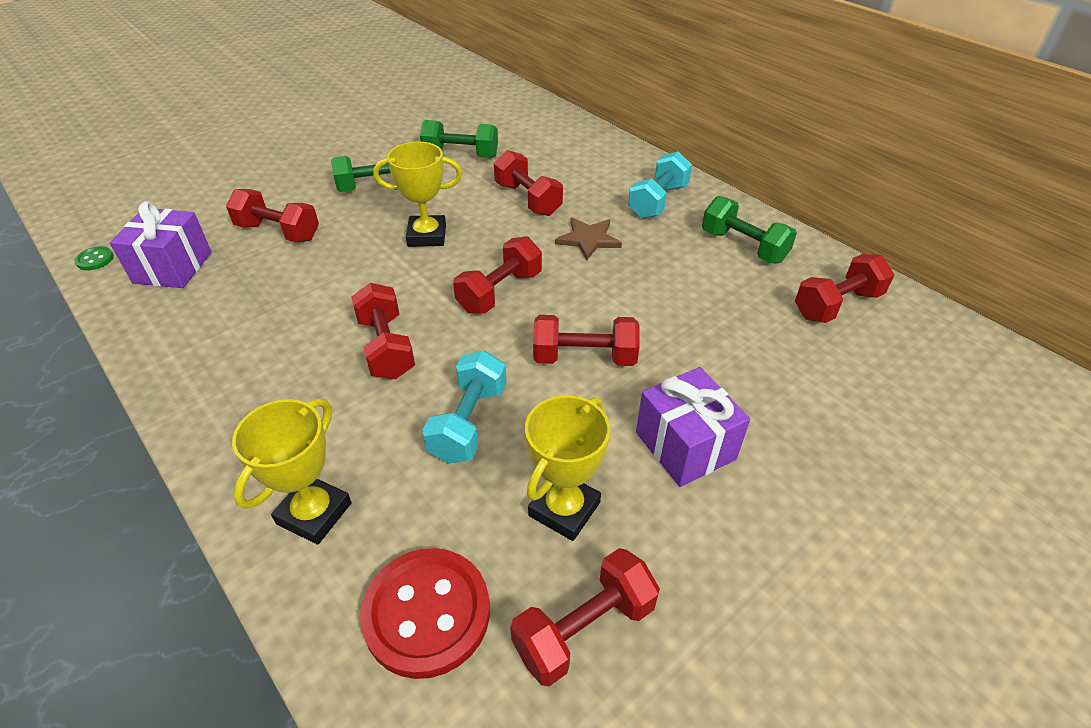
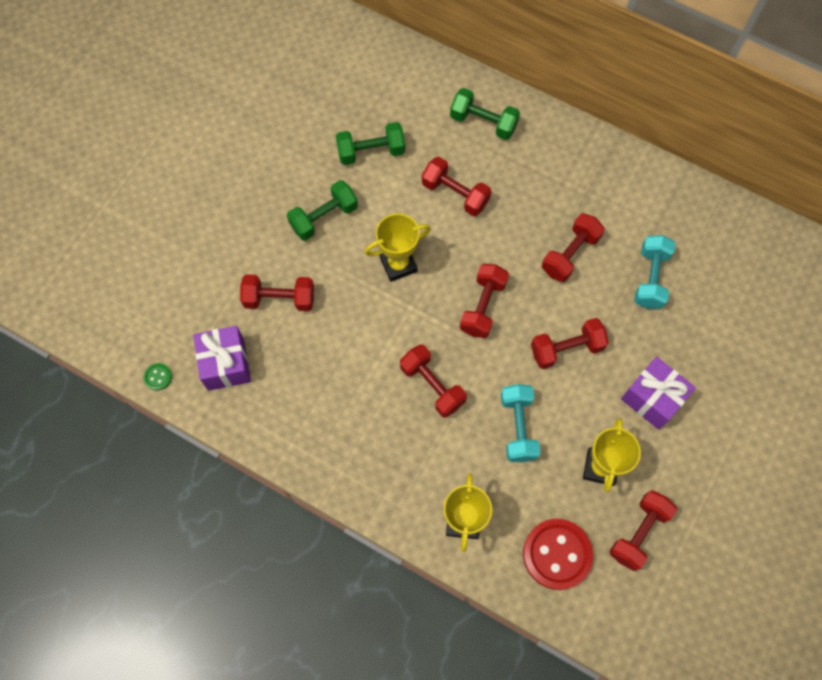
camera: 20 degrees left, 25 degrees up
(588, 239) = (522, 228): brown star -> none
(658, 201) = (557, 163): turquoise dumbbell -> turquoise dumbbell (650, 278)
(743, 246) = (637, 198): green dumbbell -> green dumbbell (483, 122)
(837, 305) = (716, 241): red dumbbell -> red dumbbell (570, 254)

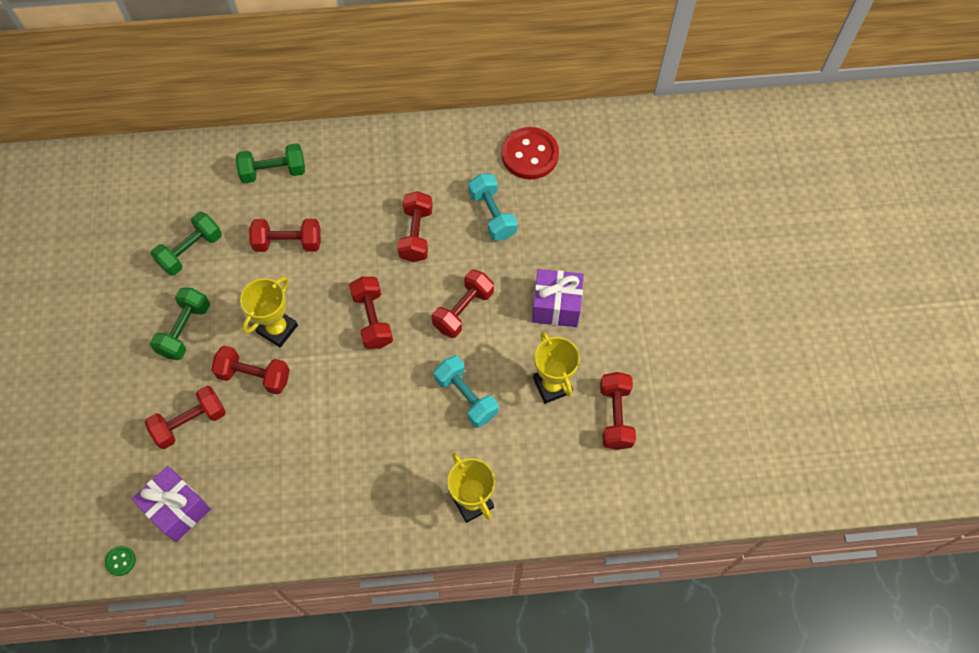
camera: 35 degrees left, 5 degrees down
(432, 385) = (373, 409): red dumbbell -> red dumbbell (254, 376)
(557, 554) = (564, 476): red button -> red button (530, 155)

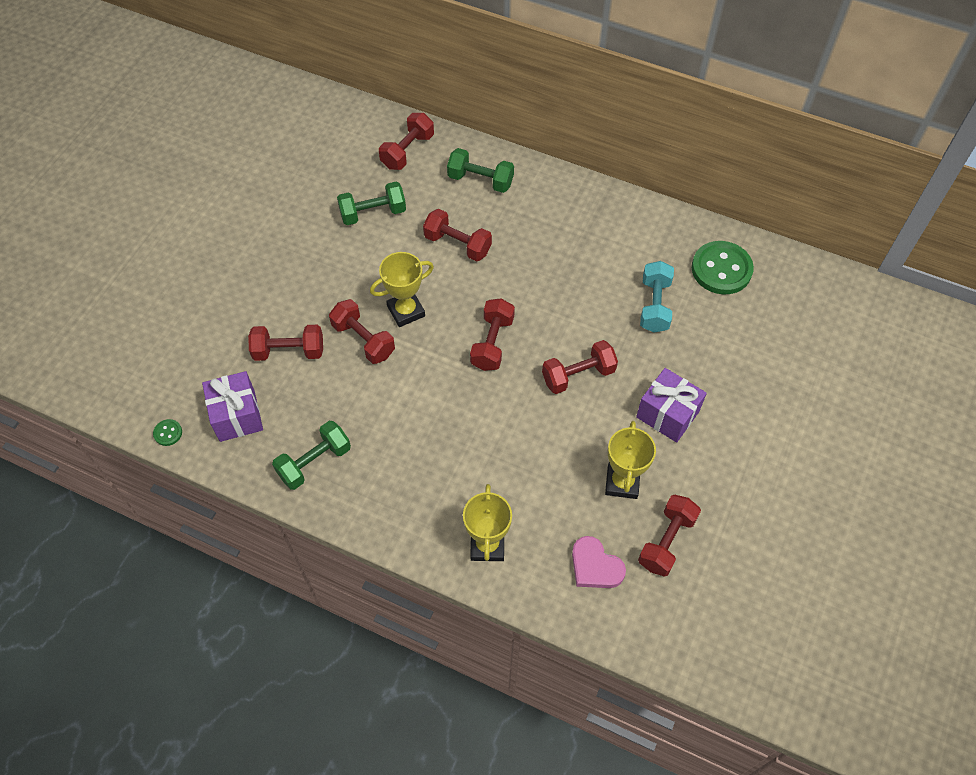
camera: 30 degrees right, 5 degrees down
(185, 330) = (330, 274): green dumbbell -> green dumbbell (314, 462)
(416, 234) = (574, 290): red dumbbell -> red dumbbell (407, 151)
(466, 397) = (536, 451): turquoise dumbbell -> none
(530, 155) = (721, 269): red button -> green button
(570, 469) = (595, 566): none -> pink heart

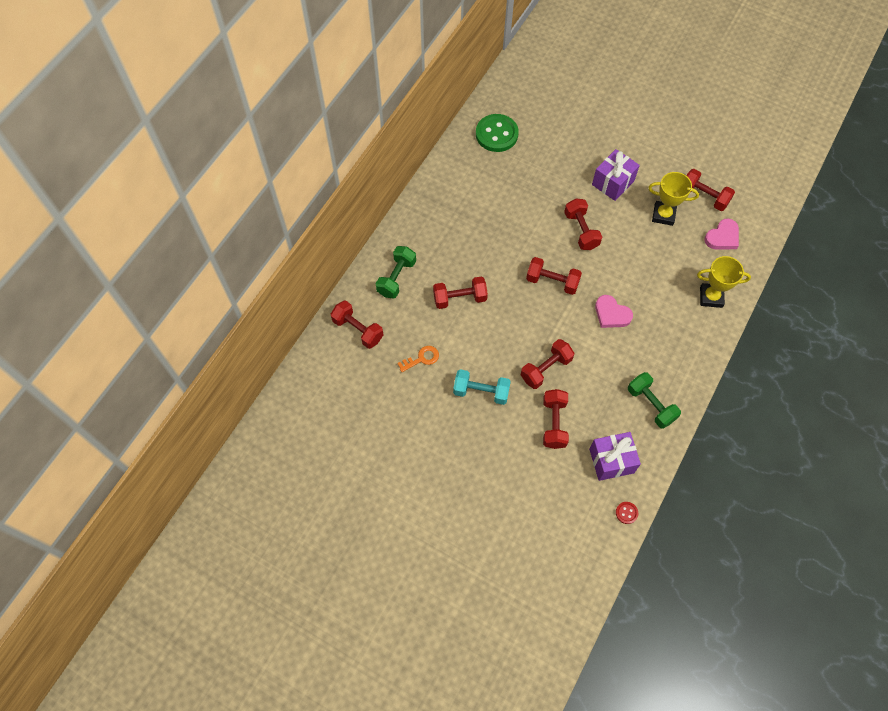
camera: 85 degrees left, 5 degrees up
(168, 433) = (626, 513): green button -> red button
(373, 213) = (421, 358): green dumbbell -> orange key
(406, 311) = (520, 338): yellow trophy -> none
(448, 414) = (611, 314): none -> pink heart
(457, 244) = (460, 298): red dumbbell -> red dumbbell turned 45 degrees clockwise
(654, 305) = (525, 178): turquoise dumbbell -> turquoise dumbbell (481, 392)

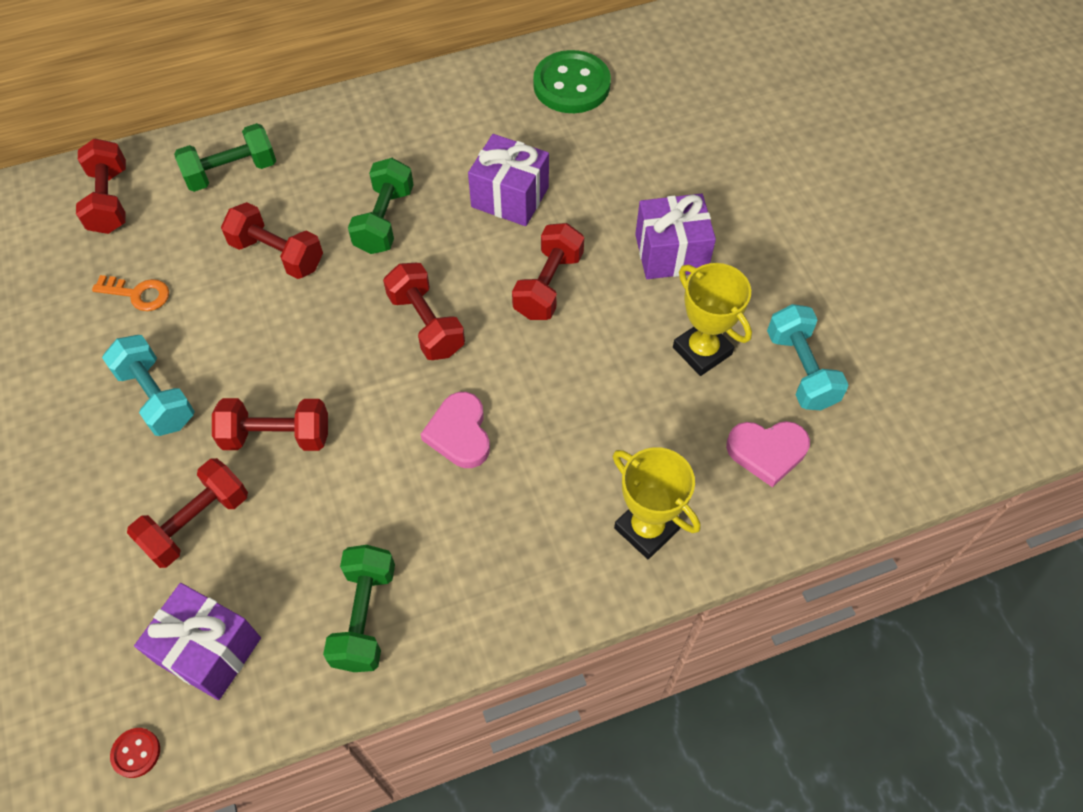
camera: 40 degrees right, 5 degrees down
(487, 251) = (384, 220): none -> green dumbbell
(526, 204) = (510, 197): none -> purple gift
(704, 196) = (801, 369): red dumbbell -> turquoise dumbbell

